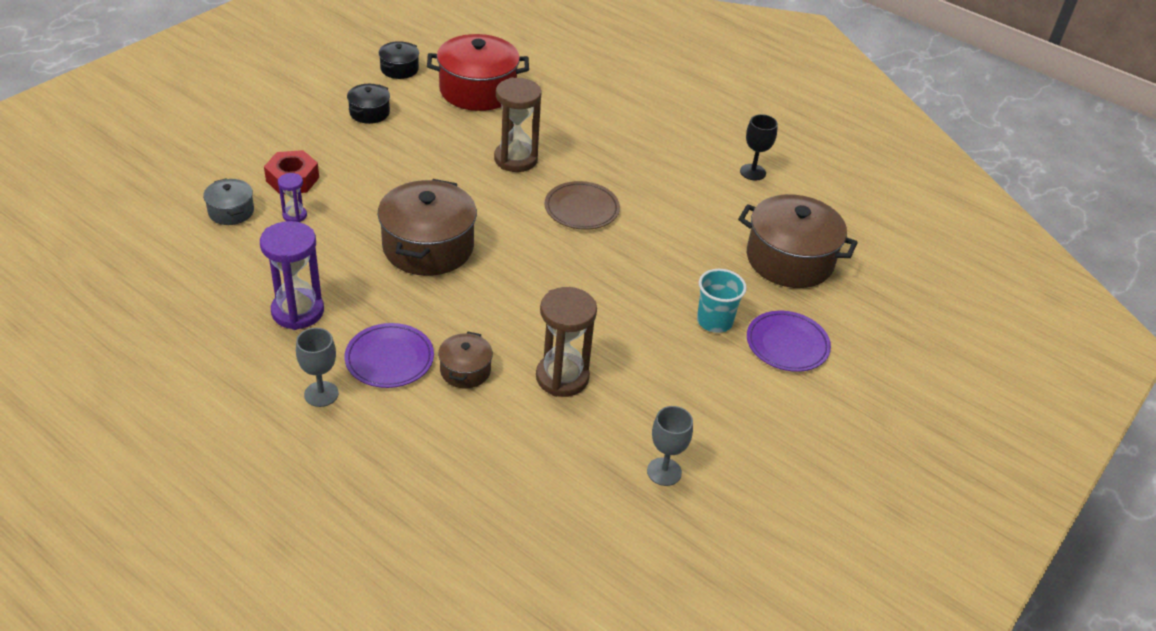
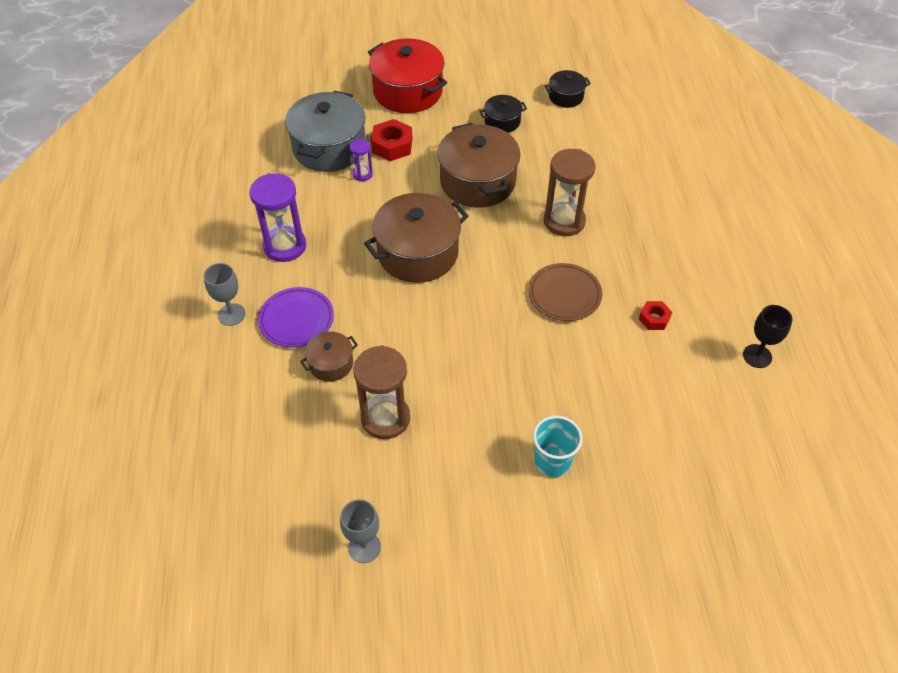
camera: 50 degrees right, 10 degrees up
(231, 211) = (329, 148): grey pot -> grey pot, size x2.00
(477, 90) = (604, 146): red pot -> red pot (407, 91)
(662, 188) = (654, 319): none -> red nut
(787, 344) = (588, 527): purple plate -> none
(789, 260) = (687, 457): brown pot -> brown pot (477, 181)

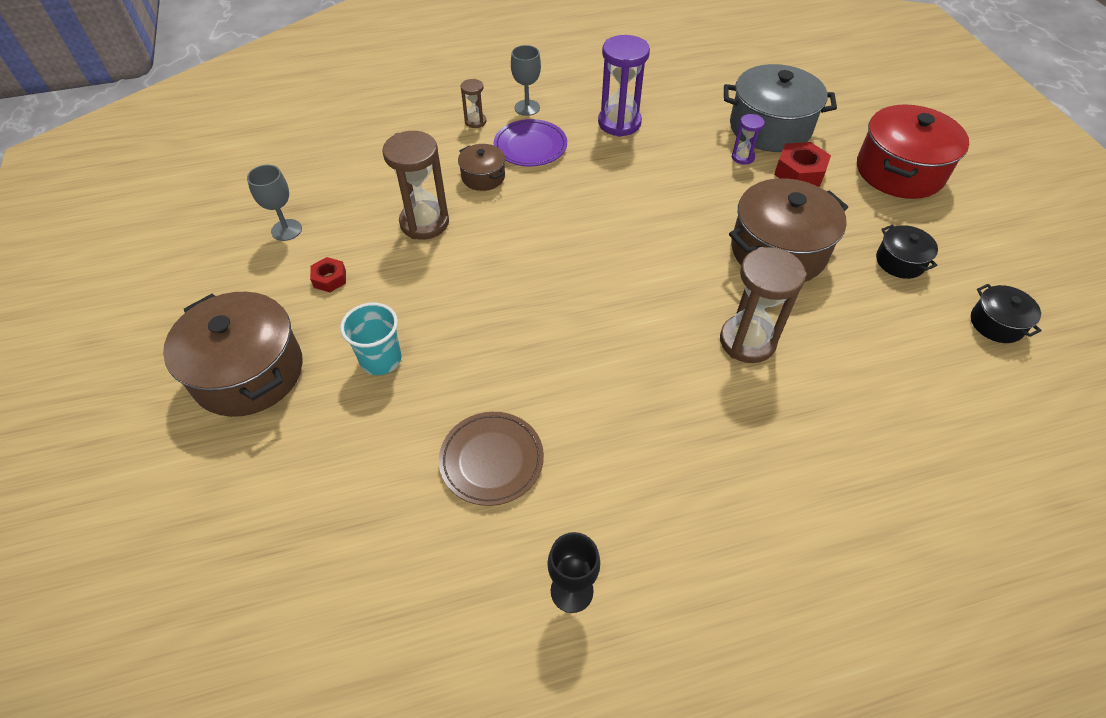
camera: 80 degrees right, 0 degrees up
(238, 362) = (475, 121): none -> brown hourglass
(418, 253) = (644, 215): brown pot -> brown pot (248, 372)
(564, 295) = (622, 351): brown plate -> brown plate (491, 460)
(654, 319) = (609, 452): red nut -> red nut (330, 279)

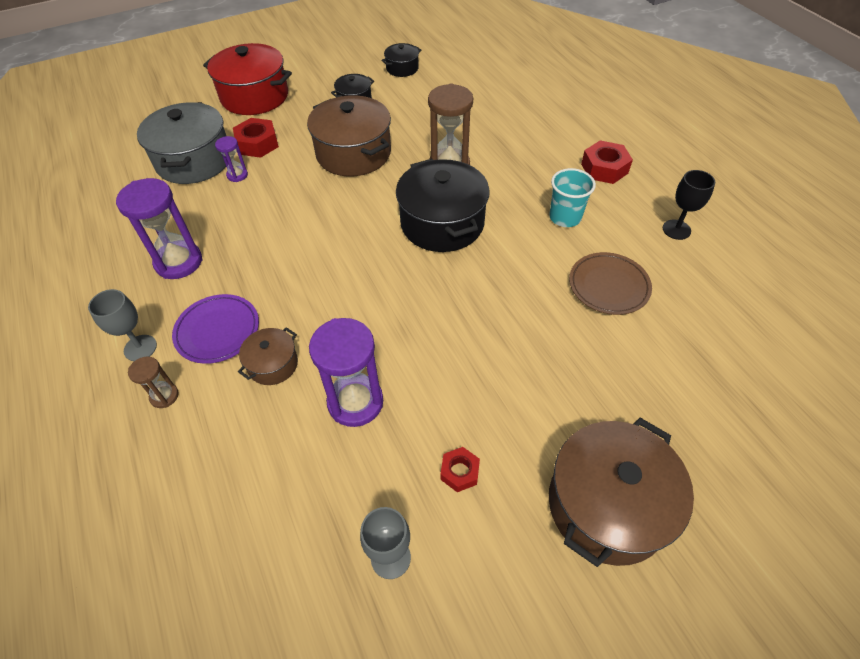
camera: 100 degrees left, 0 degrees up
(381, 360) = (547, 387): turquoise cup -> turquoise cup (565, 217)
(424, 223) = (355, 402): brown hourglass -> purple hourglass
(636, 316) = (442, 223): none -> black pot
(727, 537) = (604, 168): none -> red nut

